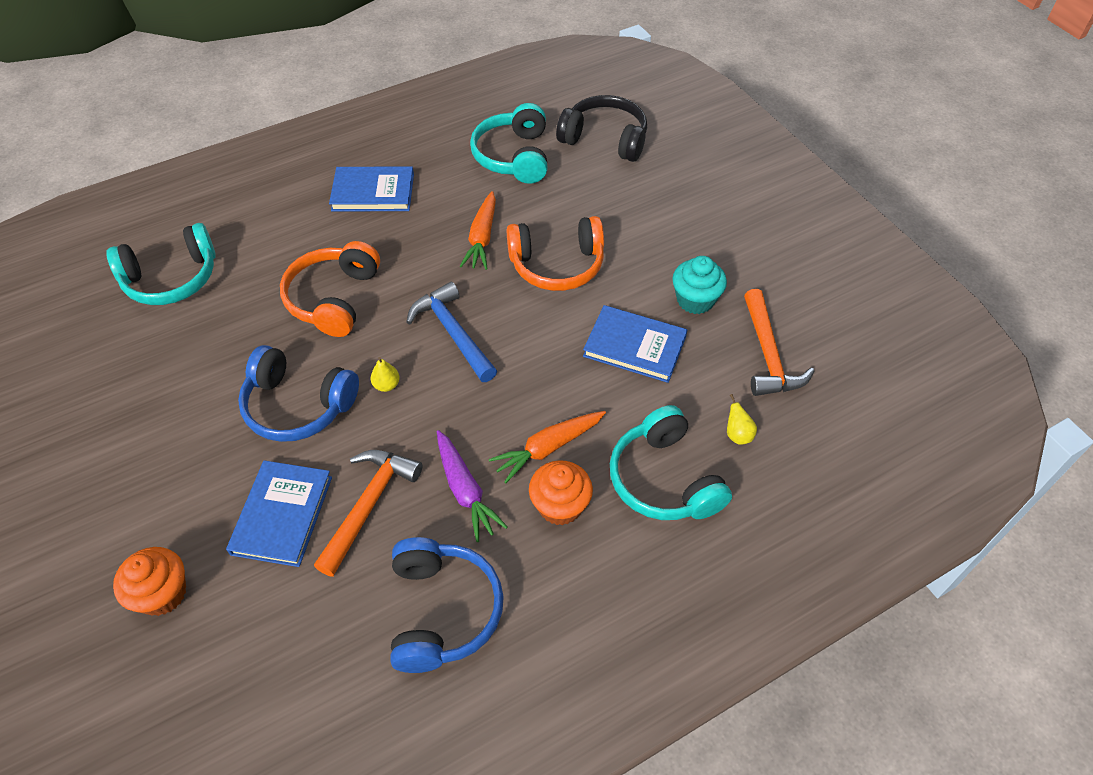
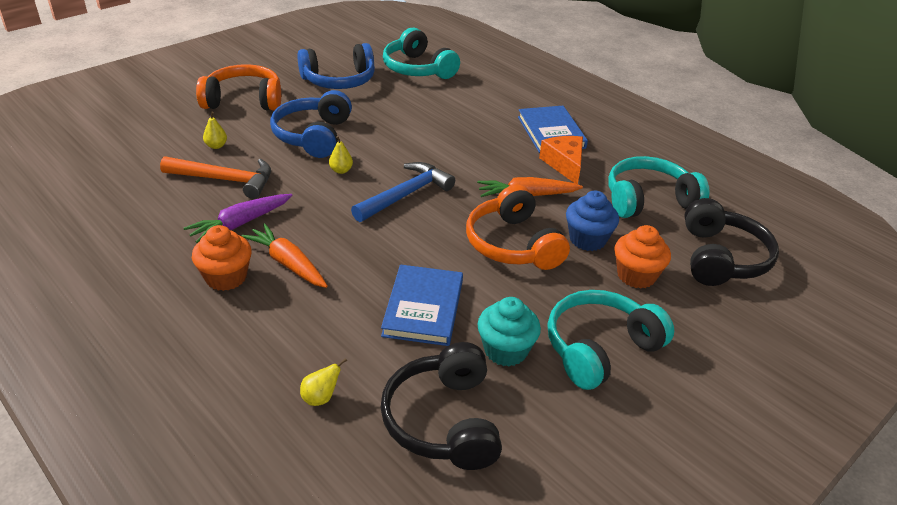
camera: 75 degrees right, 15 degrees down
(162, 593) = (157, 115): orange cupcake -> orange cupcake (636, 275)
(282, 515) = (216, 146): blue book -> yellow pear
(334, 298) = (423, 133): orange headphones -> orange headphones (244, 100)
(437, 197) = (564, 164): none -> orange cheese
(442, 611) = (129, 227): blue headphones -> blue headphones (339, 80)
(562, 212) = (587, 239): none -> blue cupcake
(664, 479) = (258, 343): turquoise headphones -> turquoise headphones (600, 348)
(768, 354) = (443, 420): orange hammer -> black headphones

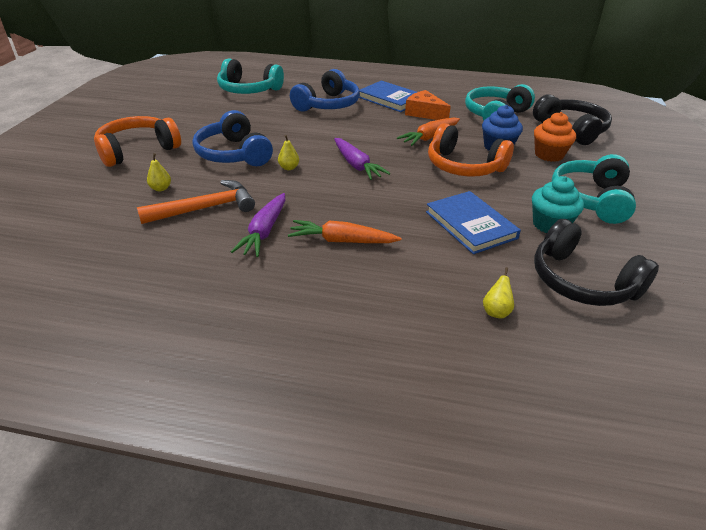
camera: 35 degrees left, 0 degrees up
(226, 277) = (310, 272): orange cupcake -> none
(339, 80) = (199, 114): blue headphones -> blue headphones (328, 105)
(405, 195) = (356, 165): blue hammer -> purple carrot

